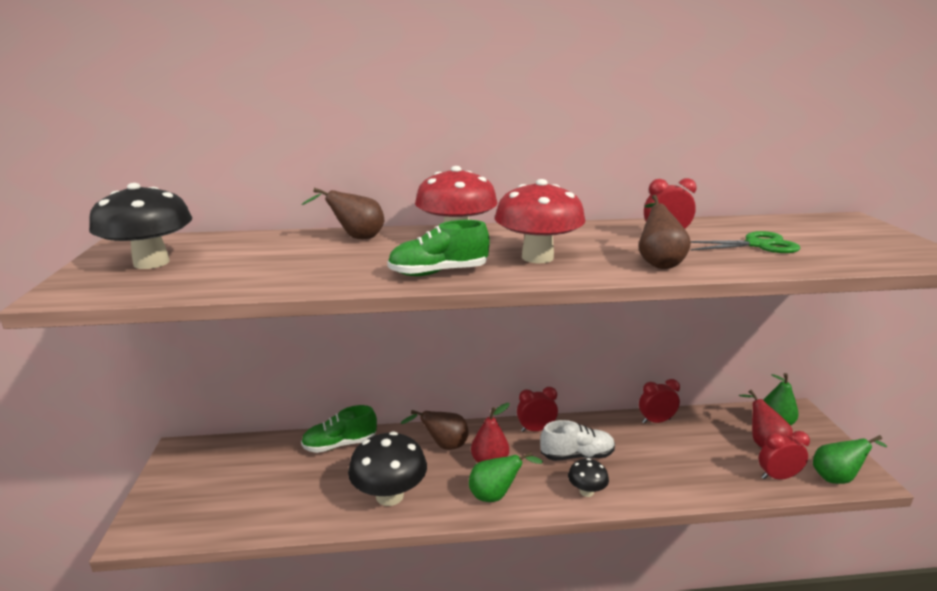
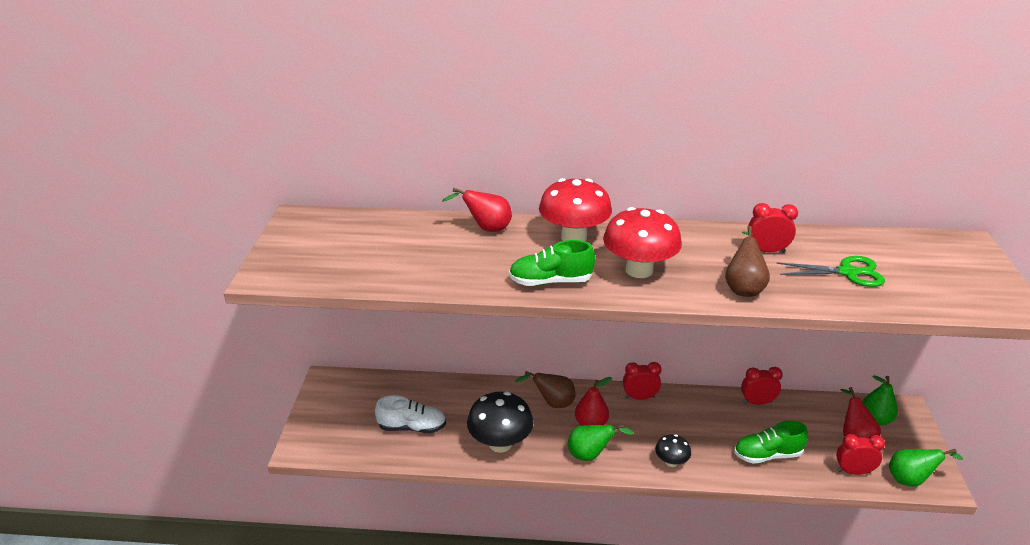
camera: 10 degrees right, 10 degrees up
(151, 263) = (321, 246): black mushroom -> none
(340, 444) = (461, 391): green shoe -> green shoe (767, 455)
(356, 238) = (486, 229): brown pear -> red pear
(577, 455) = (671, 427): white shoe -> white shoe (412, 427)

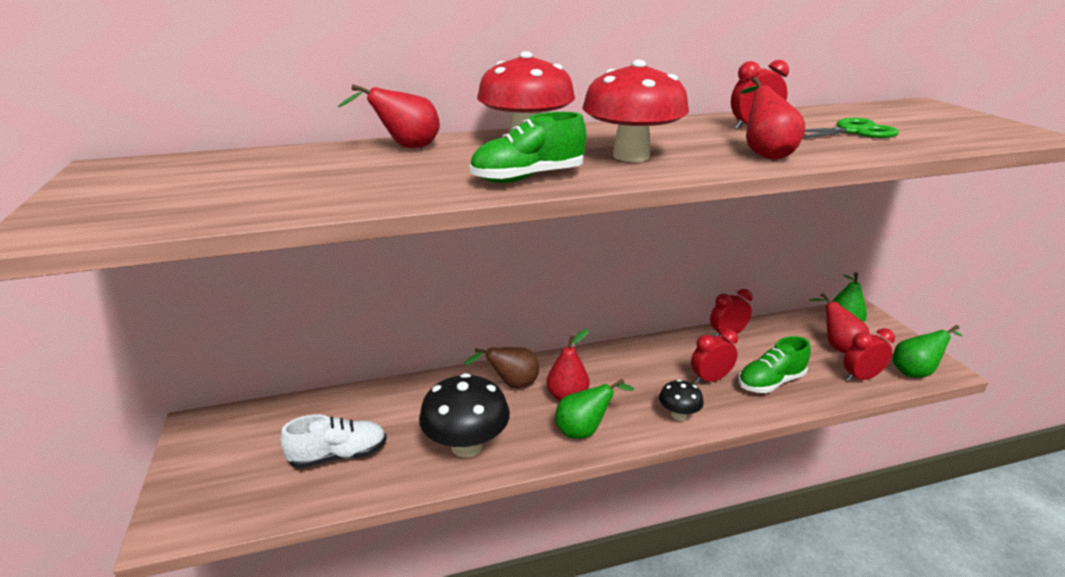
camera: 20 degrees left, 5 degrees down
(640, 397) = (606, 356): red clock -> red clock (710, 379)
(743, 288) = (765, 154): brown pear -> red pear

